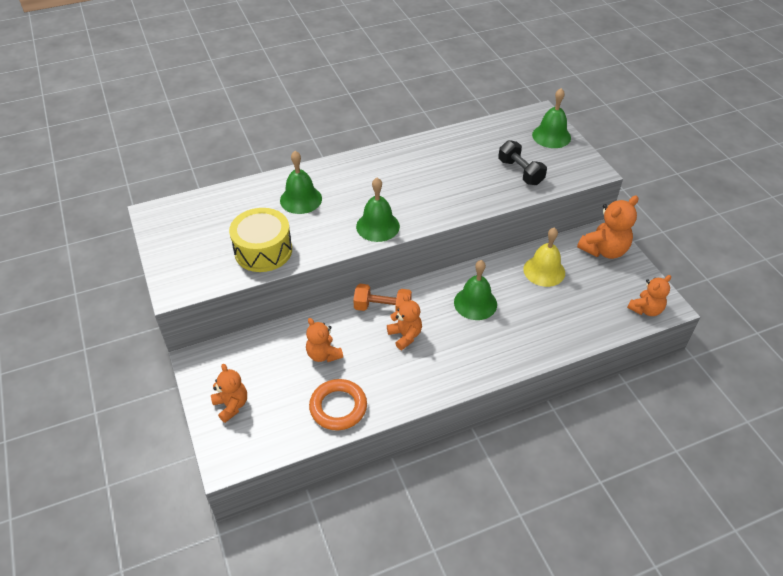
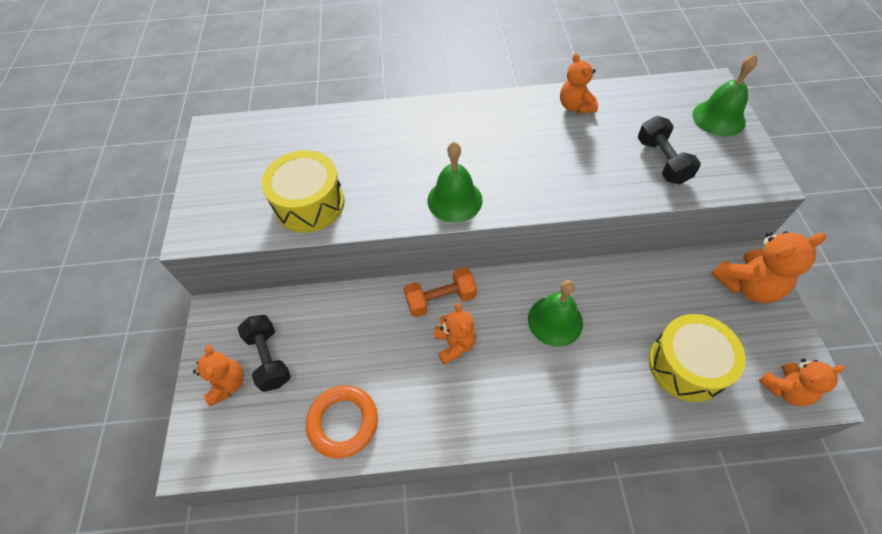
camera: 20 degrees right, 10 degrees up
(259, 380) = (269, 358): none -> black dumbbell
(301, 199) = (378, 145): green bell -> none
(323, 354) = (352, 344): orange teddy bear -> orange teddy bear (575, 106)
(382, 308) = (440, 299): orange dumbbell -> orange dumbbell turned 45 degrees counterclockwise
(544, 271) = (657, 296): yellow bell -> none
(577, 310) = (686, 365): none -> yellow drum

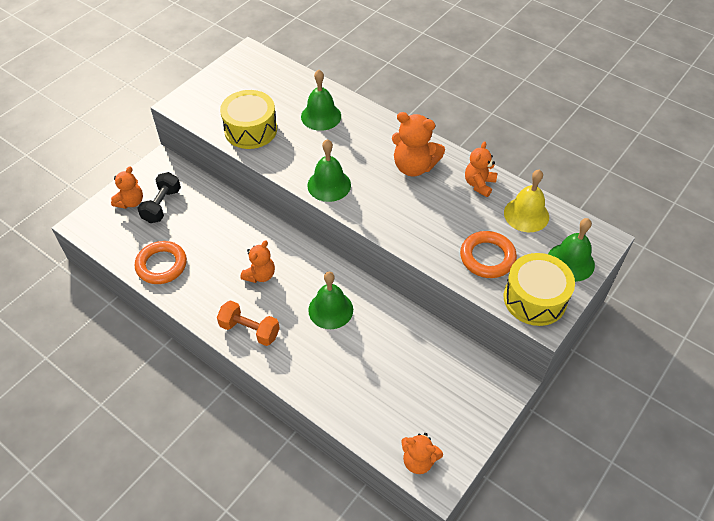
camera: 40 degrees right, 5 degrees down
(365, 142) = (321, 116): none -> green bell
(440, 299) = (281, 246): orange dumbbell -> orange dumbbell (249, 330)
(640, 105) = (526, 214): none -> yellow bell
(662, 161) = (487, 257): black dumbbell -> orange ring
(686, 365) = (376, 397): yellow drum -> yellow drum (535, 299)
(747, 285) = (481, 392): orange teddy bear -> orange teddy bear (414, 167)

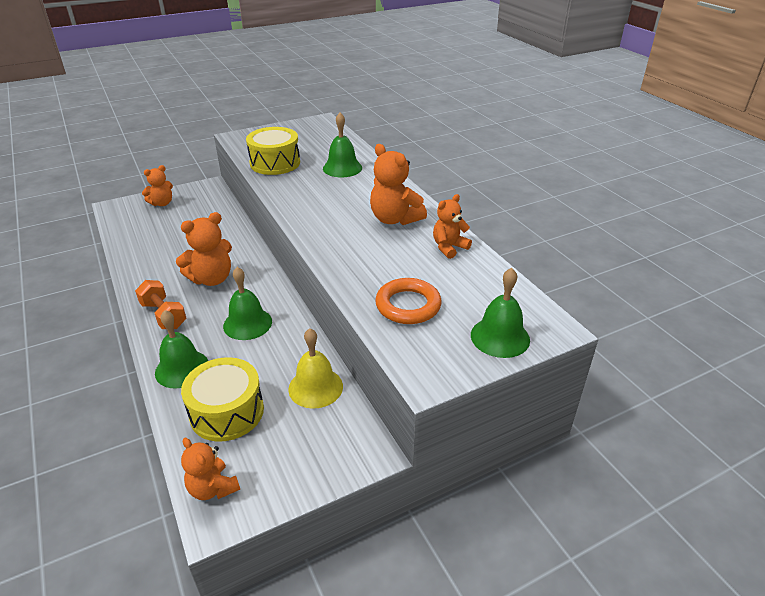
camera: 25 degrees right, 15 degrees down
(161, 265) = (142, 248): orange ring -> none
(162, 205) = (182, 211): black dumbbell -> none
(260, 275) = (211, 279): orange teddy bear -> orange teddy bear, size x1.53
(329, 185) = (304, 212): green bell -> green bell (182, 368)
(526, 214) = (480, 283): yellow bell -> yellow bell (315, 387)
(535, 299) = (431, 356): yellow drum -> yellow drum (227, 412)

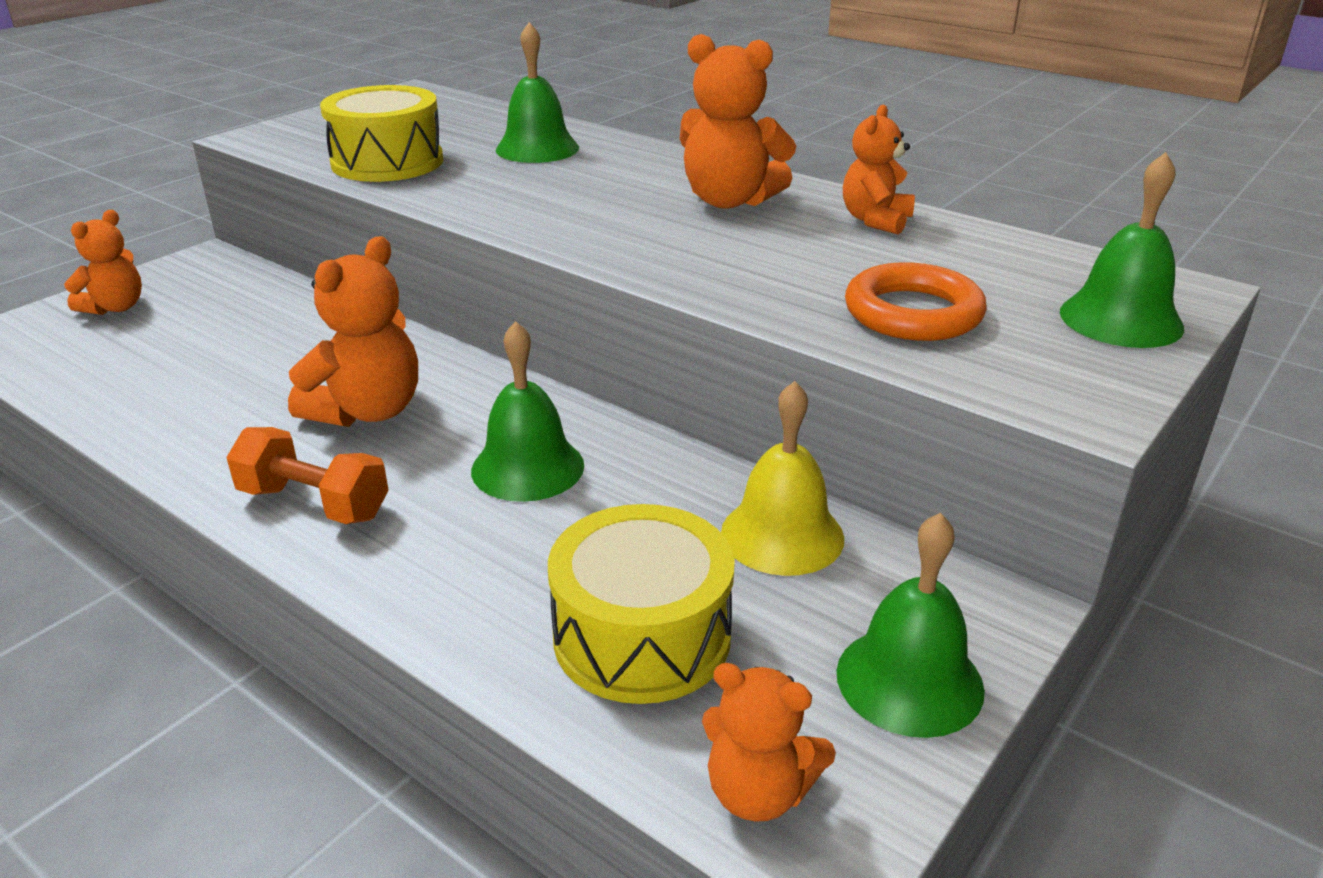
camera: 25 degrees left, 5 degrees down
(182, 368) = (457, 589): green bell -> green bell (909, 680)

